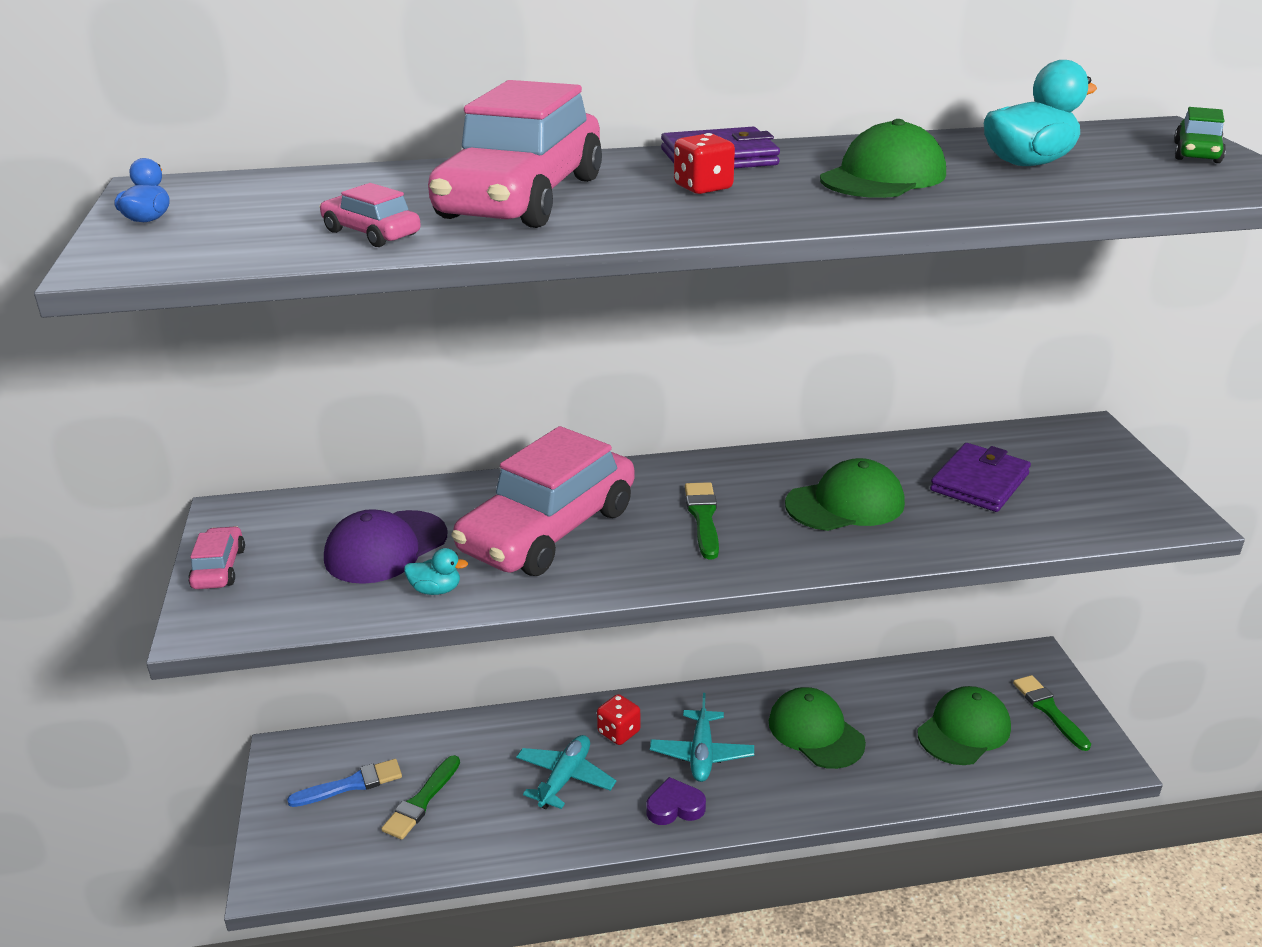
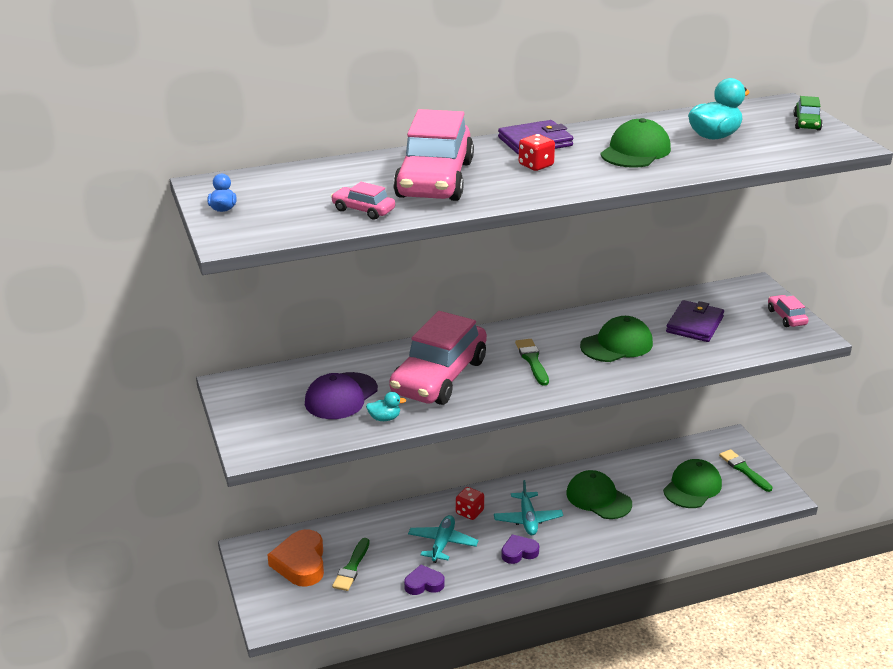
camera: 10 degrees left, 0 degrees up
(219, 568) = (240, 418): pink car -> pink car (786, 317)
(351, 784) = (300, 563): blue brush -> orange heart
(517, 842) = (424, 584): none -> purple heart

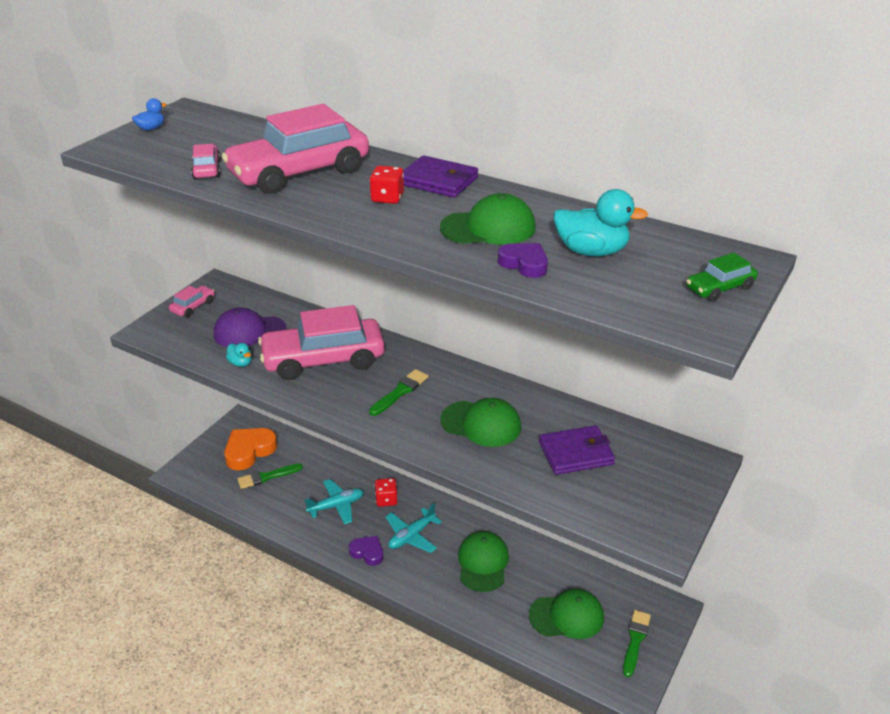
camera: 50 degrees right, 5 degrees up
(424, 584) = (283, 522): purple heart -> purple heart (524, 264)
(786, 317) = (672, 506): pink car -> pink car (193, 306)

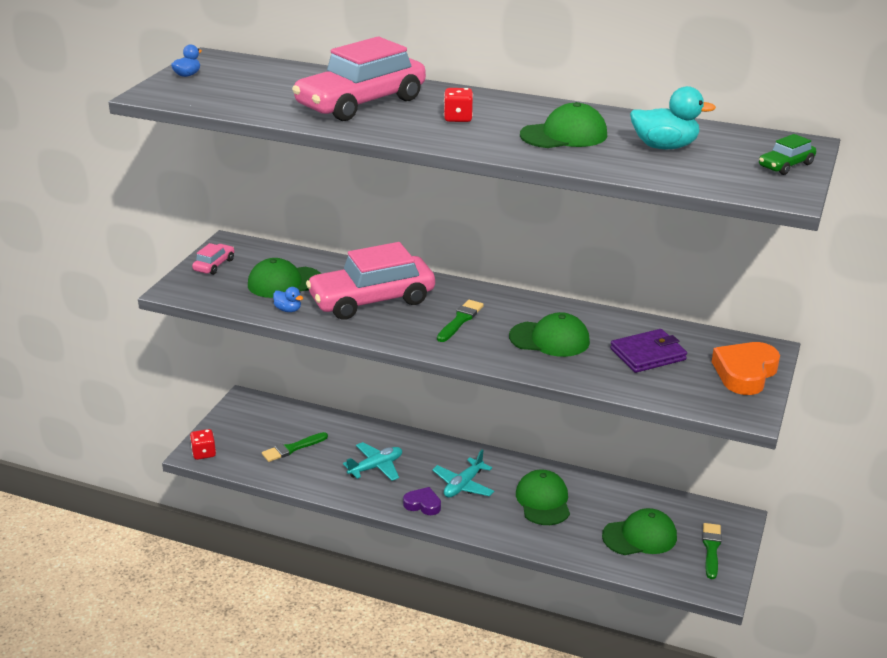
camera: 10 degrees left, 5 degrees down
(206, 169) = (268, 105): pink car -> none
(240, 363) = (288, 310): turquoise duck -> blue duck
(249, 332) = (284, 282): purple cap -> green cap
(249, 451) = (264, 427): orange heart -> orange heart (745, 373)
(386, 500) = (426, 456): red dice -> red dice (204, 453)
(438, 181) = (497, 102): purple wallet -> none
(524, 264) = (610, 159): purple heart -> none

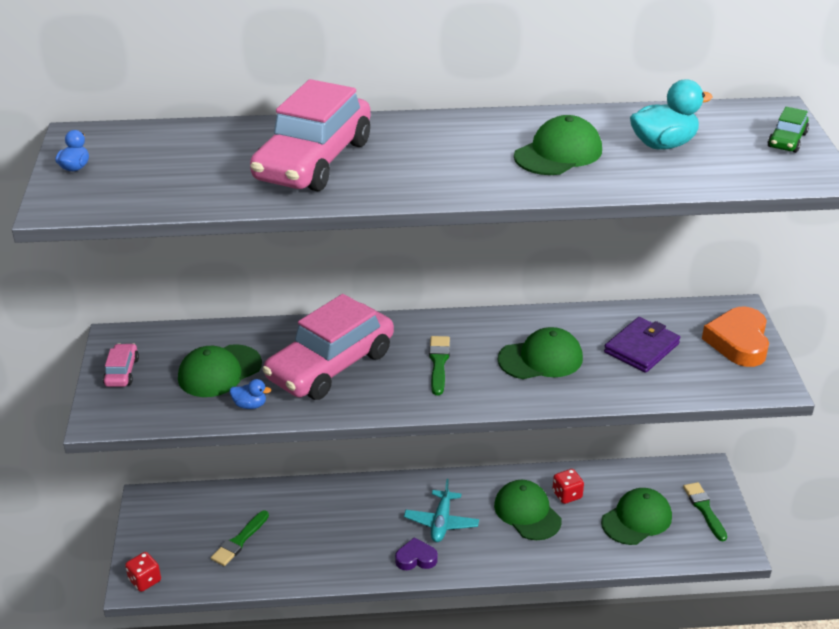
camera: 25 degrees left, 5 degrees up
(376, 467) = (341, 532): turquoise plane -> none
(458, 118) = (434, 157): red dice -> red dice (567, 495)

